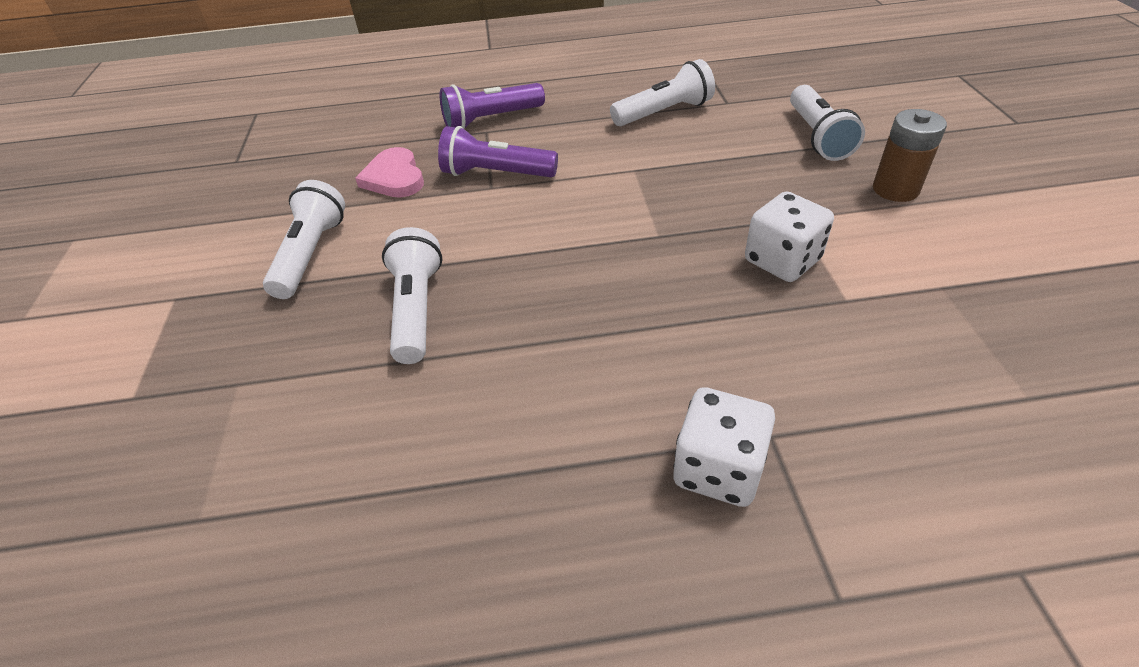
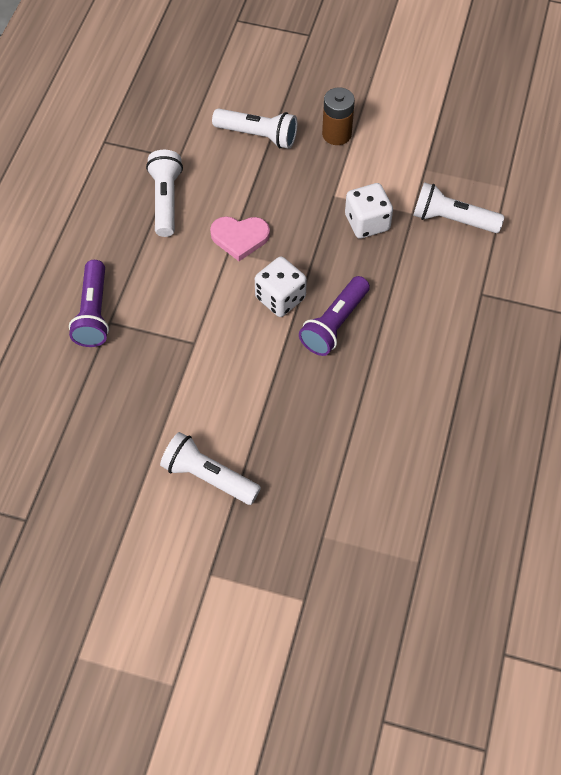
camera: 70 degrees left, 15 degrees up
(394, 177) = (138, 402): pink heart -> pink heart (240, 238)
(416, 309) = (306, 423): white flashlight -> white flashlight (452, 220)
(496, 174) = (178, 334): purple flashlight -> purple flashlight (335, 324)
(718, 469) = (490, 323): white dice -> white dice (280, 298)

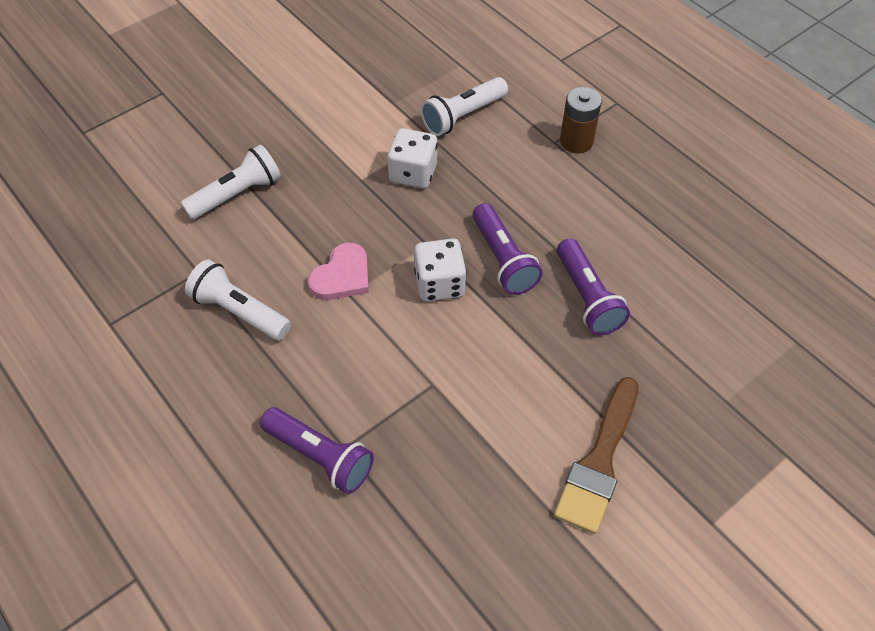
camera: 55 degrees left, 5 degrees down
(208, 477) = (599, 461): white flashlight -> brown brush
(336, 134) = (295, 138): brown battery -> brown battery (576, 141)
(344, 397) = (587, 297): none -> purple flashlight

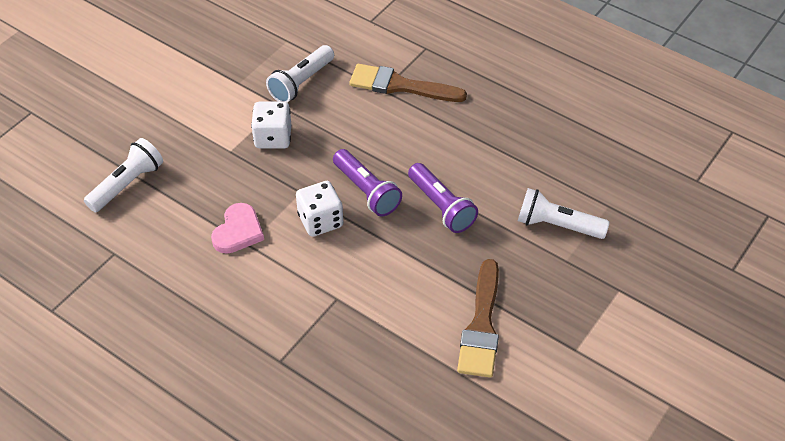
camera: 15 degrees left, 5 degrees down
(239, 311) = (160, 277): white flashlight -> white flashlight (557, 225)
(320, 456) = (263, 372): purple flashlight -> none
(576, 141) = (401, 86): brown battery -> brown brush

